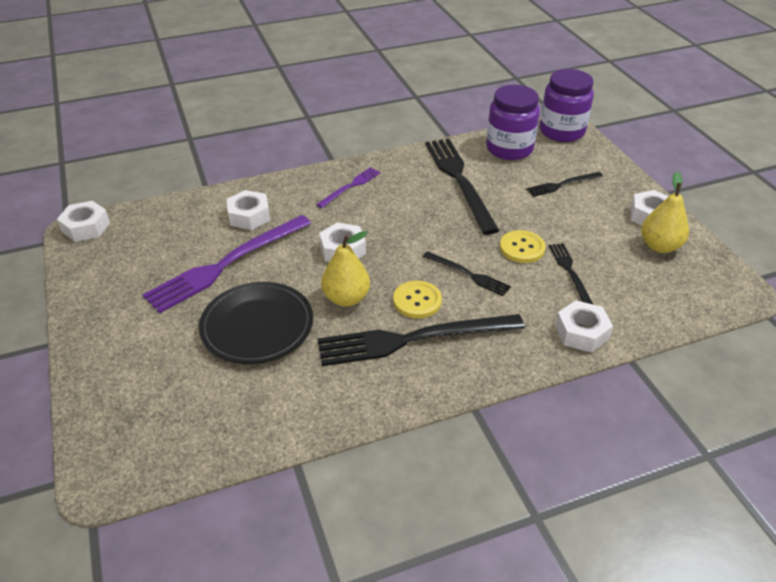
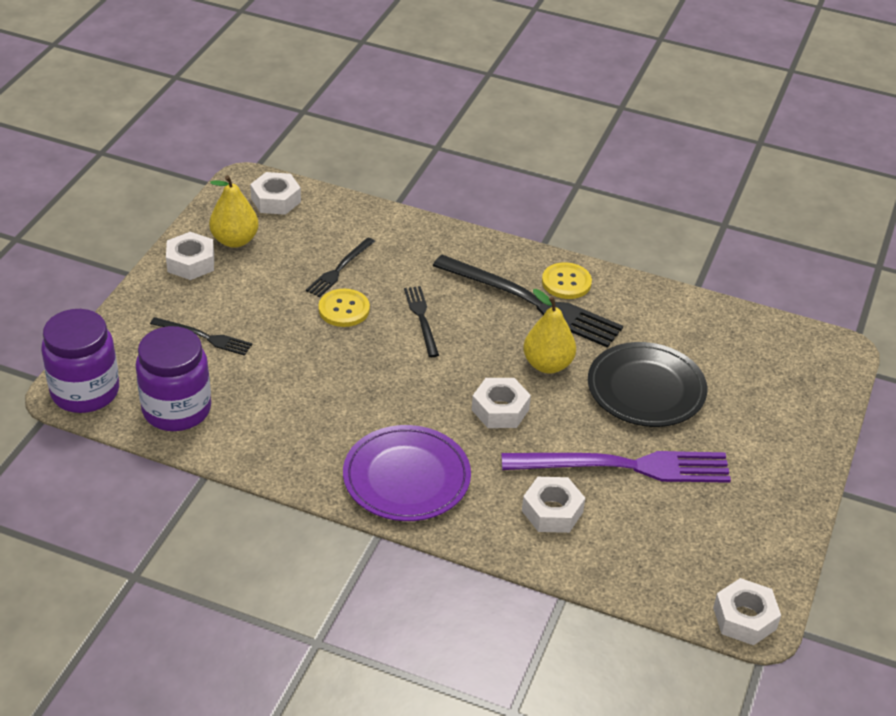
camera: 140 degrees left, 0 degrees up
(350, 186) = (406, 477): purple fork -> purple plate
(417, 301) = (492, 326): yellow button -> yellow button (566, 282)
(459, 180) = (289, 408): black fork -> none
(581, 332) = (404, 232): white nut -> white nut (276, 200)

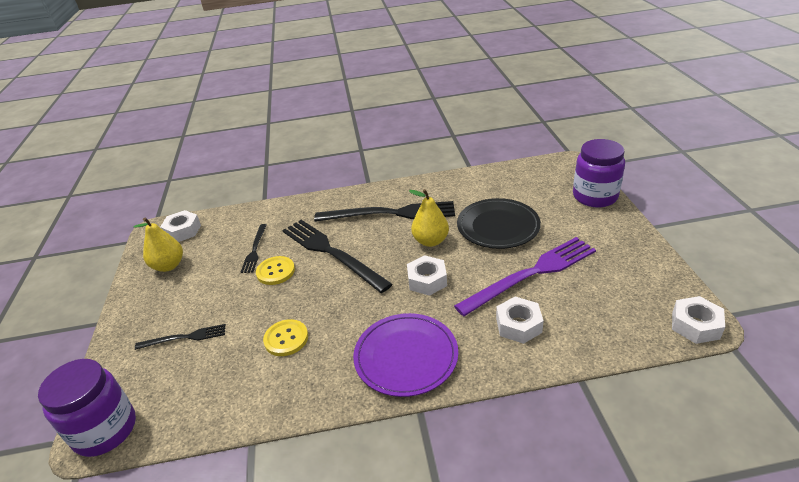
camera: 25 degrees left, 5 degrees down
(176, 409) = (195, 402): purple jar -> purple jar (595, 196)
(191, 262) = (144, 294): white nut -> none
(421, 319) = (331, 253): black fork -> black fork, size x1.98
(566, 282) = (400, 195): yellow button -> yellow button (286, 339)

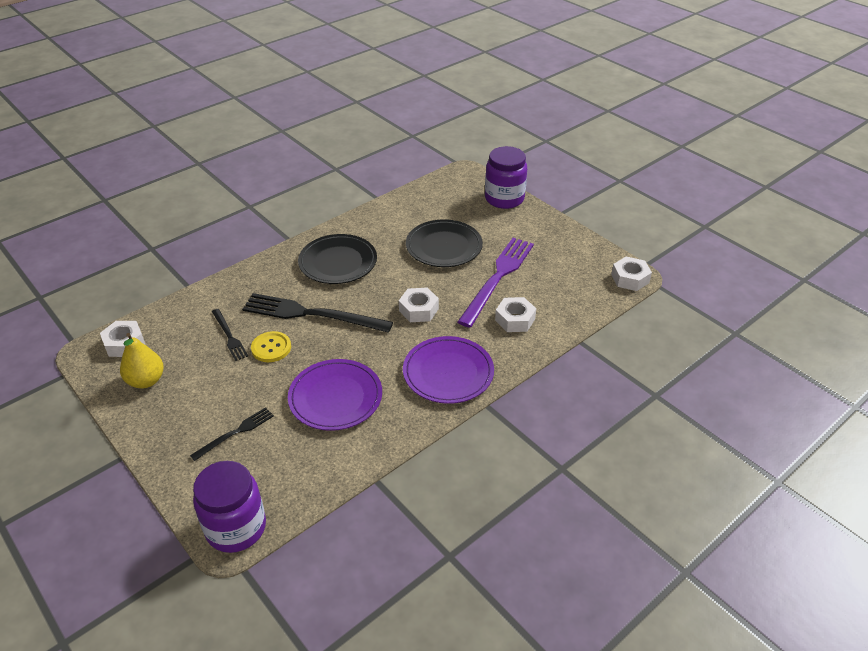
camera: 35 degrees left, 5 degrees up
(286, 339) = (335, 397): yellow button -> purple plate
(390, 213) = (338, 262): black fork -> black plate
(430, 241) = (395, 276): yellow pear -> none

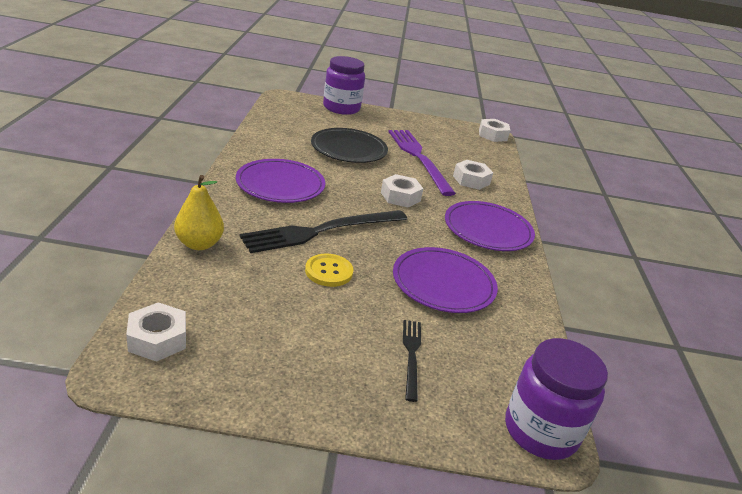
camera: 50 degrees left, 10 degrees down
(146, 381) = (245, 361): yellow pear -> yellow pear (199, 244)
(229, 336) = (272, 279): black fork -> none
(338, 262) = (280, 185): black plate -> purple plate

